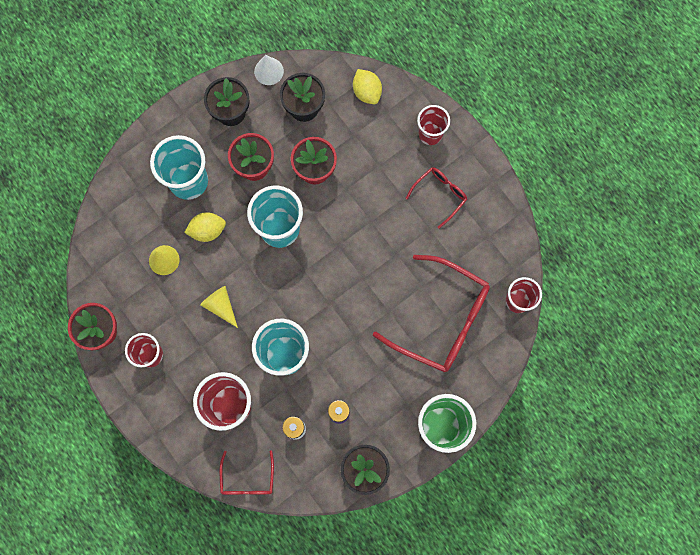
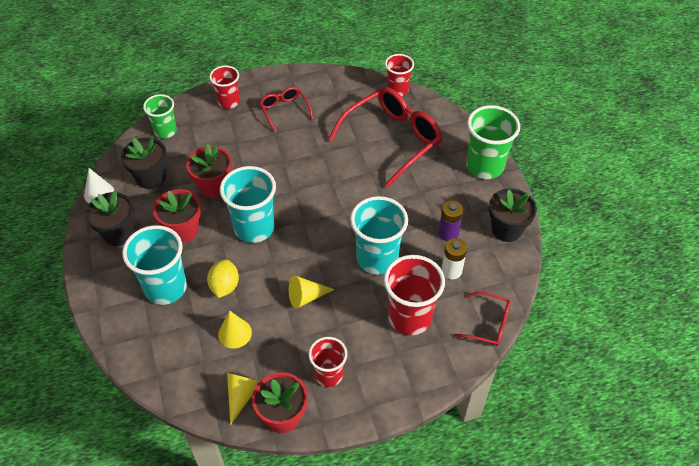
camera: 70 degrees left, 25 degrees down
(109, 291) = (242, 395): none -> yellow cone
(367, 92) = (165, 131): yellow lemon -> green cup

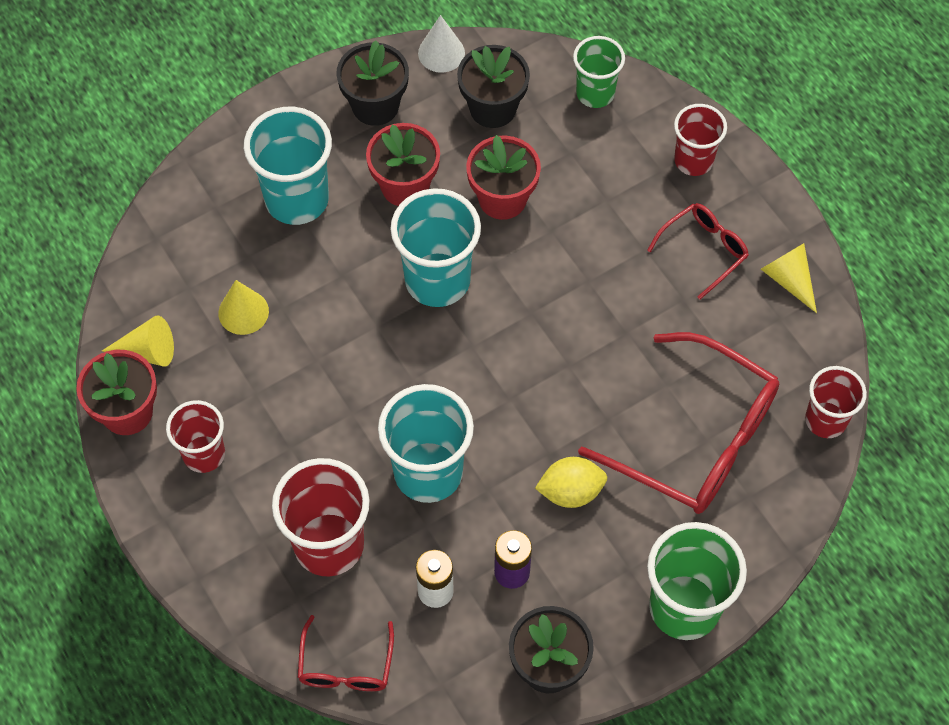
camera: 75 degrees right, 10 degrees up
(224, 286) = (319, 274): yellow lemon -> yellow lemon (570, 491)
(306, 297) = (329, 388): yellow cone -> yellow cone (788, 279)

